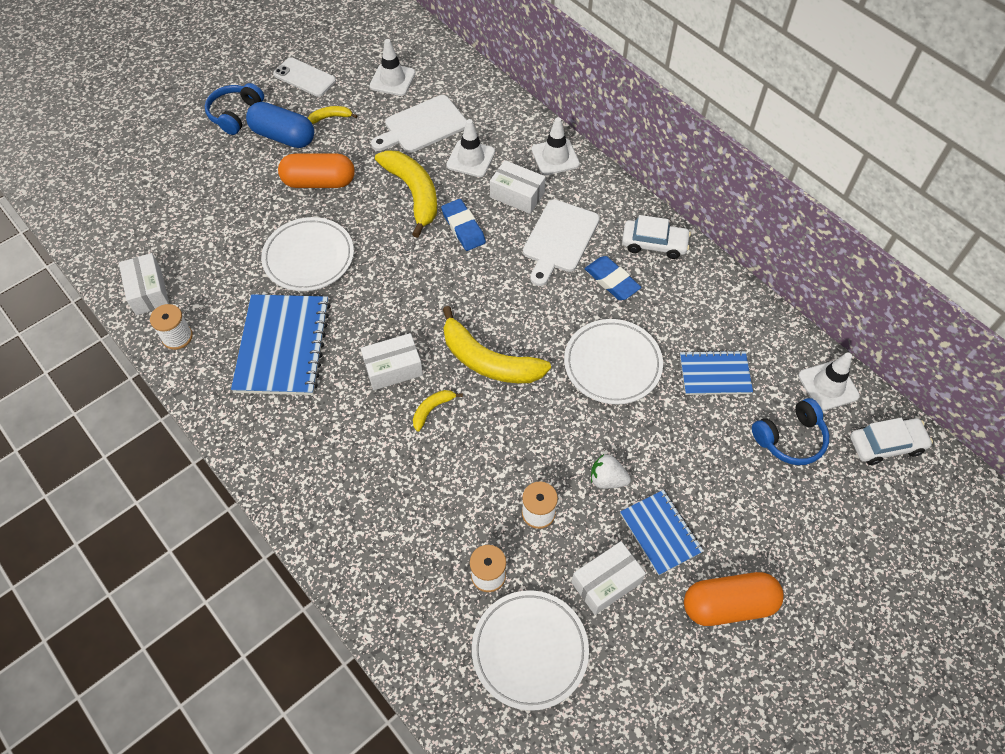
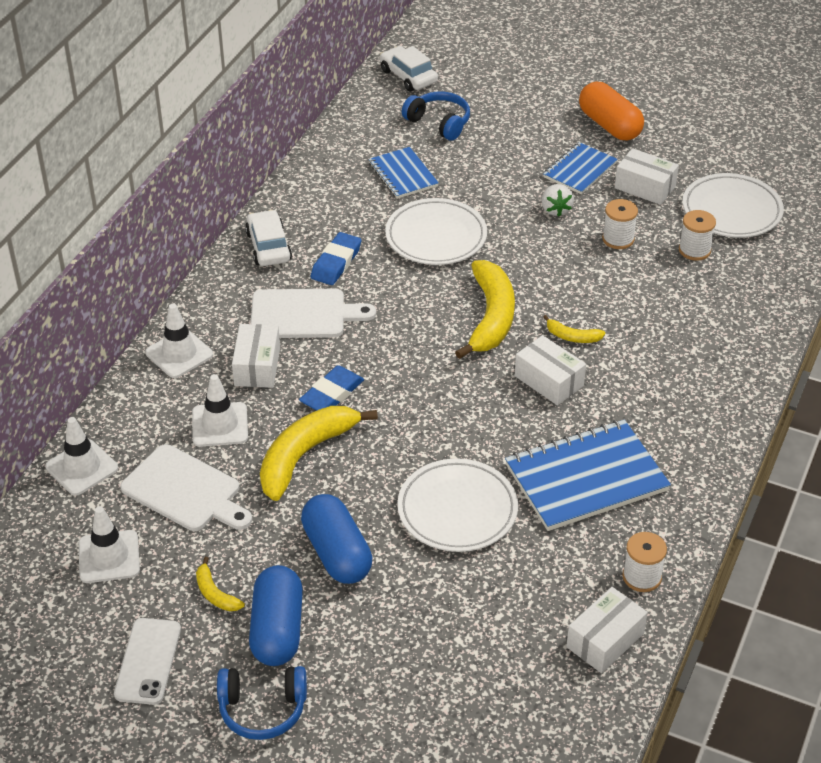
camera: 115 degrees left, 15 degrees down
(319, 182) = (337, 553): orange capsule -> blue capsule
(828, 386) = (370, 112): white traffic cone -> white traffic cone (82, 467)

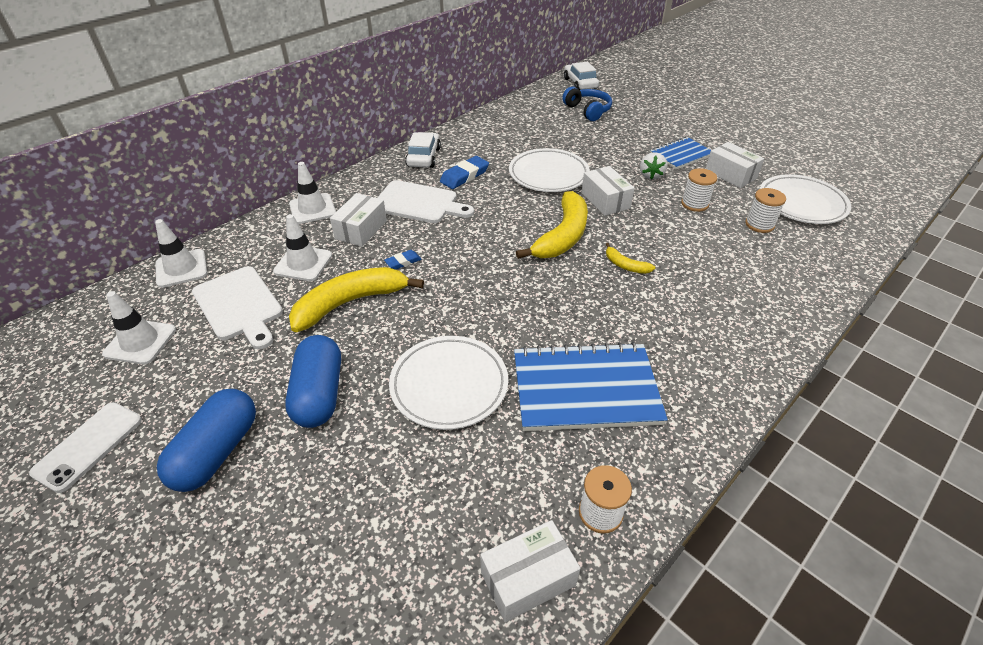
camera: 20 degrees right, 0 degrees up
(215, 593) = (193, 399): yellow banana -> none
(262, 709) = (141, 534): blue headphones -> none
(332, 394) = (403, 262): blue eraser -> blue eraser, size x0.58
(403, 175) = (545, 134): blue notebook -> none
(549, 381) = (588, 295): white box -> white box (605, 200)
(609, 125) = (716, 132): orange capsule -> none

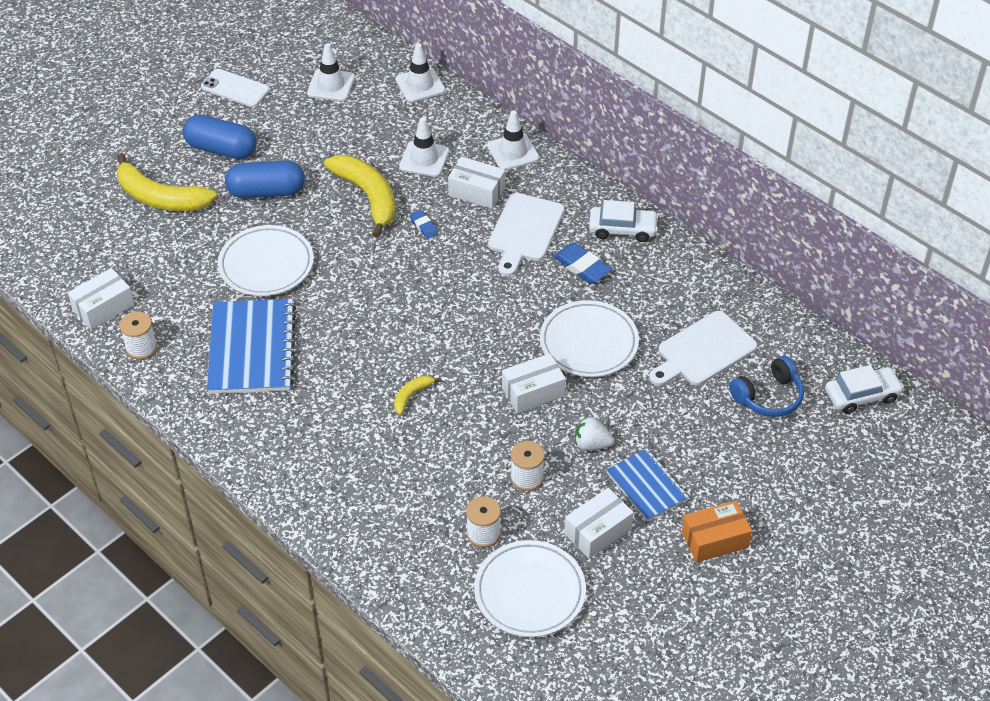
camera: 90 degrees right, 5 degrees up
(239, 305) = (369, 130): white cutting board -> white cutting board (703, 351)
(528, 578) = (103, 307): white box -> white box turned 75 degrees clockwise
(562, 236) = (463, 348): yellow banana -> yellow banana (160, 197)
(715, 133) = (714, 540): none -> orange box

